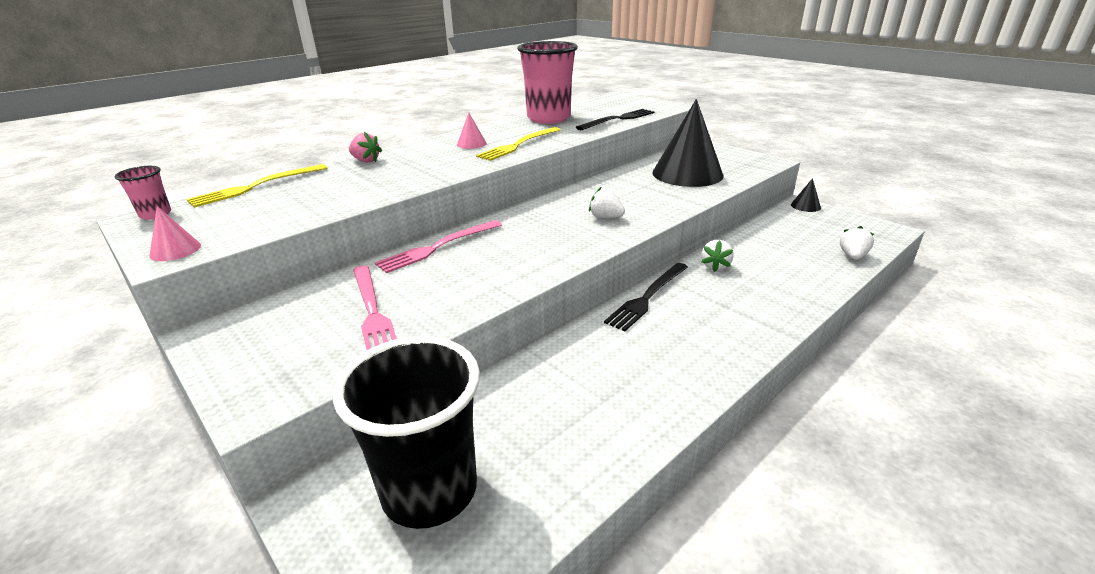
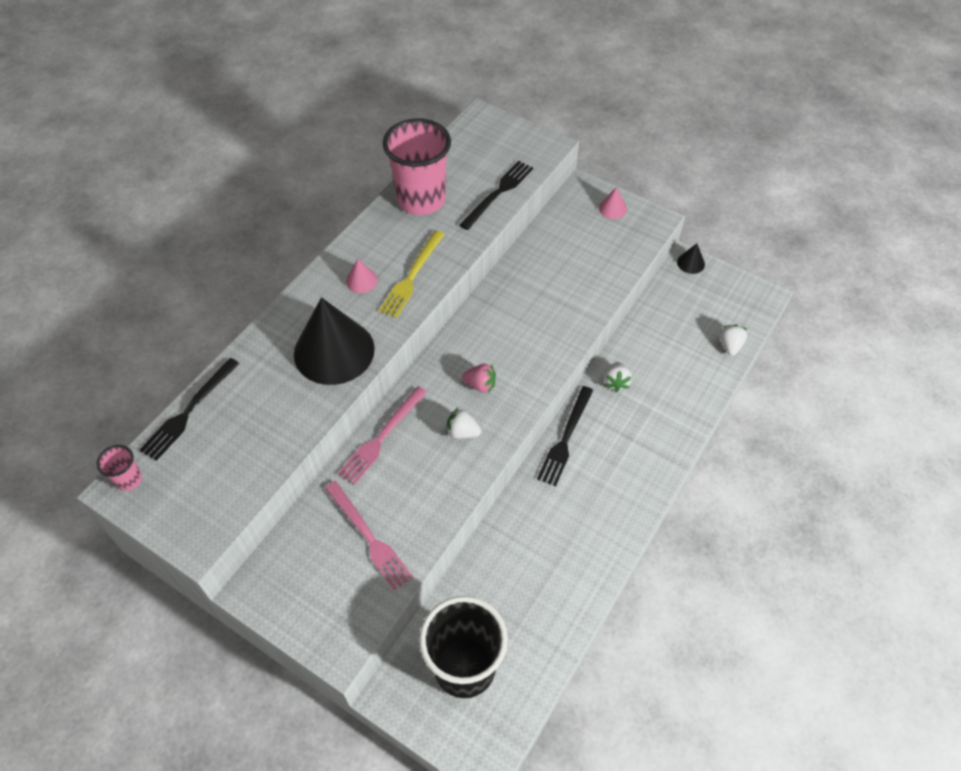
camera: 15 degrees left, 25 degrees up
(175, 250) = (196, 531): pink cone -> pink cone (612, 208)
(256, 186) = (189, 411): yellow fork -> black fork
(366, 161) = (268, 338): pink strawberry -> pink strawberry (480, 385)
(605, 217) = (516, 360): white strawberry -> white strawberry (462, 432)
(687, 174) = (578, 260): black cone -> black cone (334, 351)

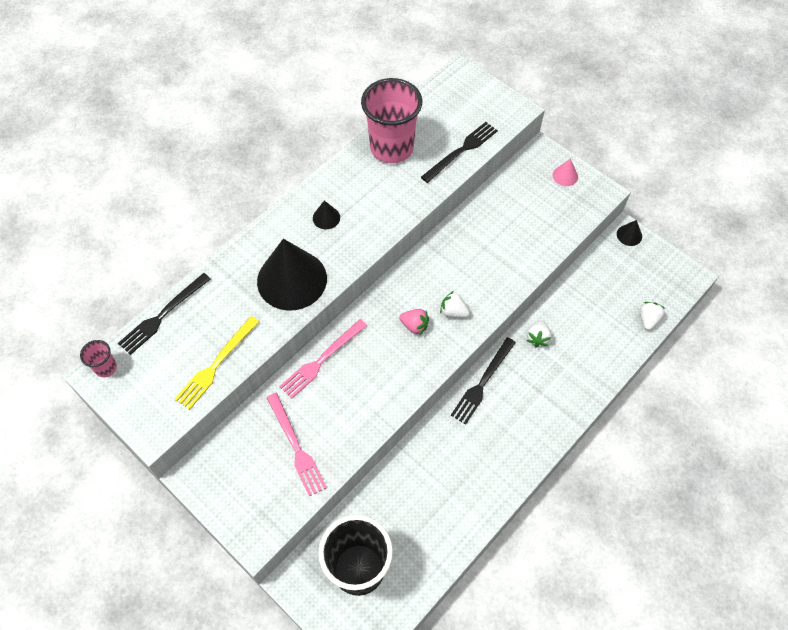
camera: 10 degrees right, 5 degrees up
(361, 280) = (326, 217): pink cone -> black cone
(412, 276) = (370, 220): yellow fork -> yellow fork (216, 365)
(462, 432) = (391, 366): white strawberry -> white strawberry (453, 312)

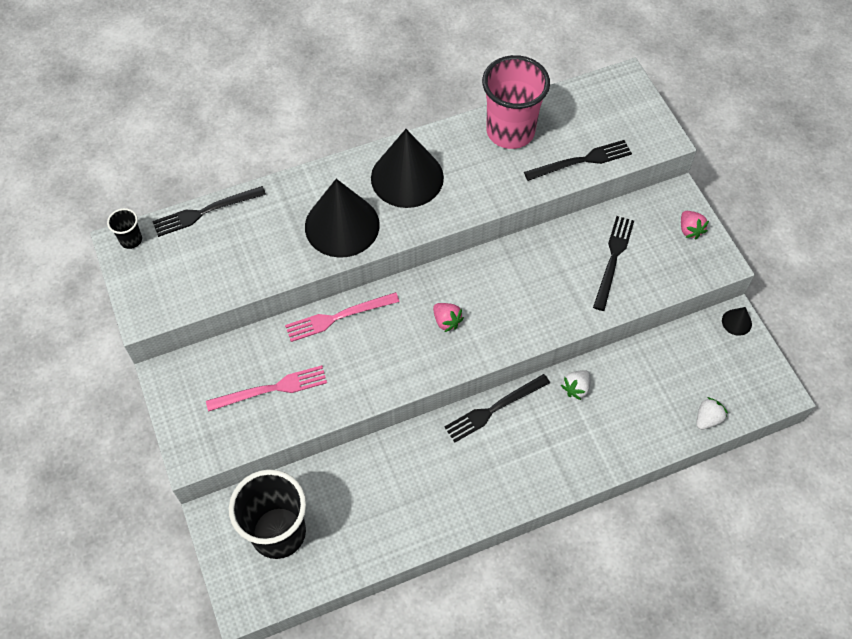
camera: 25 degrees right, 0 degrees up
(106, 368) = (131, 240): pink cup -> black cup
(216, 365) = (230, 278): yellow fork -> none
(296, 447) = (271, 389): pink fork -> pink fork turned 105 degrees counterclockwise
(326, 217) = (407, 177): black cone -> black cone, size x2.41
(453, 312) = (493, 323): white strawberry -> none
(519, 221) = (613, 259): none -> black fork
(565, 176) = (690, 230): pink cone -> pink strawberry

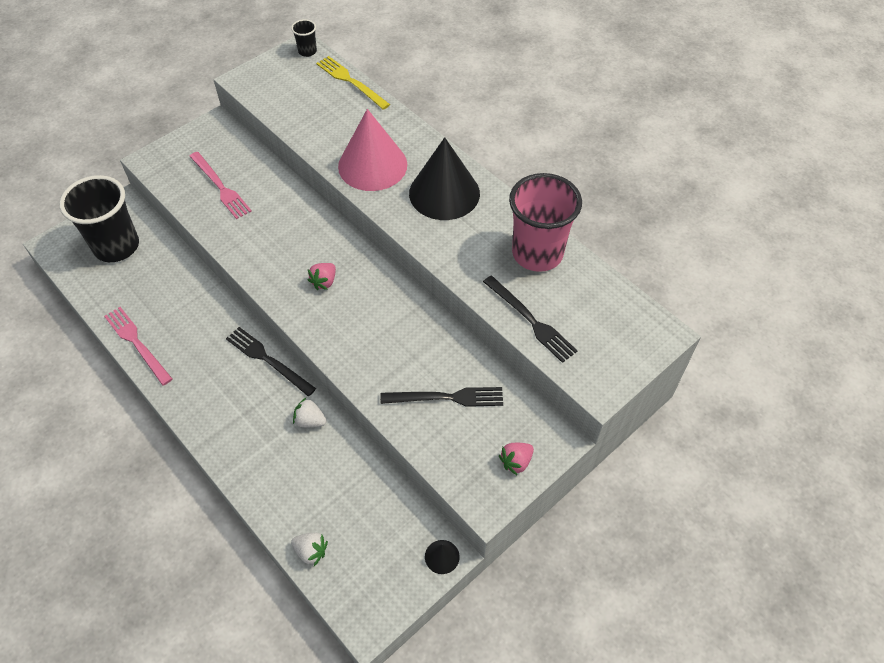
camera: 70 degrees right, 5 degrees down
(205, 212) = (351, 81): black fork -> yellow fork
(338, 317) = (302, 207): pink fork -> pink fork (137, 343)
(342, 225) = (372, 165): black cone -> pink cone

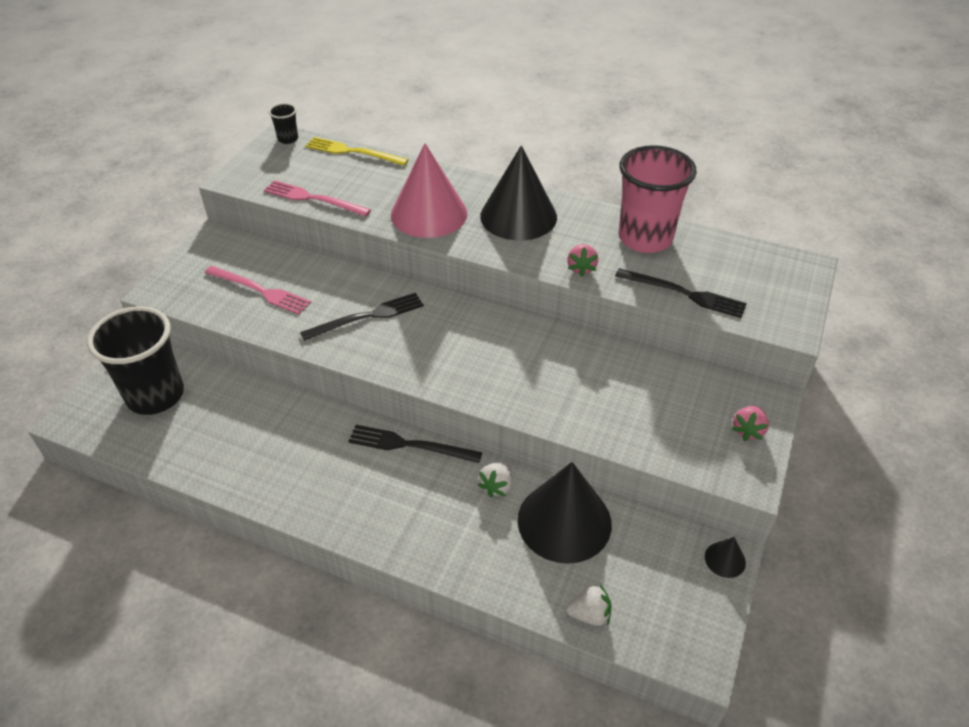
camera: 25 degrees left, 10 degrees down
(137, 343) = (244, 484): pink fork -> pink fork (313, 199)
(310, 421) = (497, 486): white strawberry -> white strawberry turned 60 degrees counterclockwise
(324, 282) = (437, 340): pink strawberry -> pink strawberry (581, 268)
(341, 471) = (564, 521): none -> black cone
(447, 397) = (639, 399): black fork -> black fork (367, 317)

